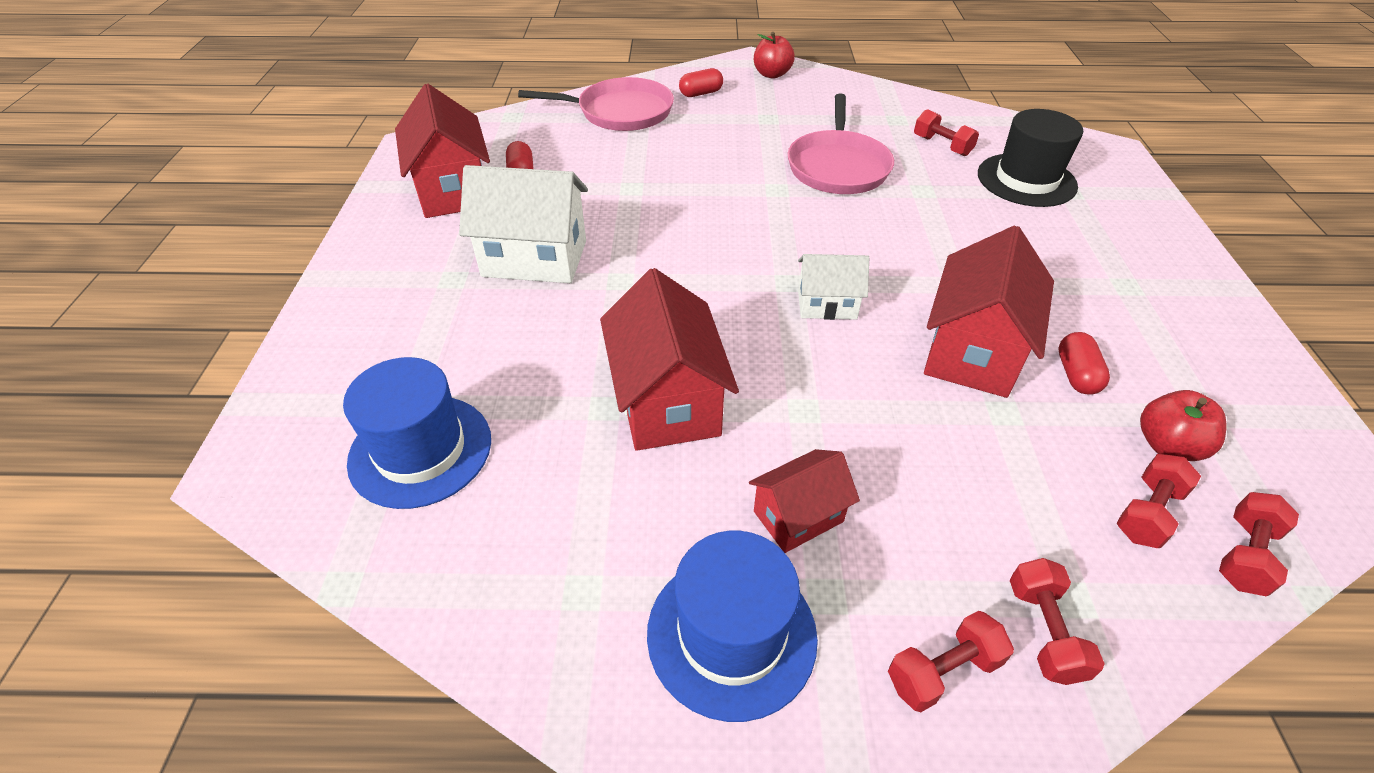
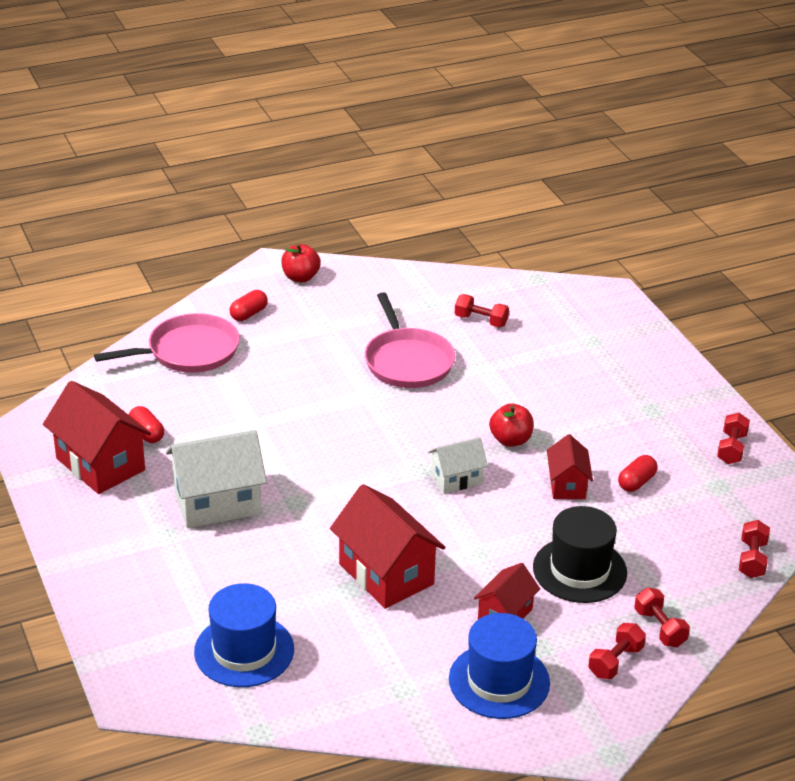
camera: 25 degrees left, 10 degrees down
(972, 351) = (567, 485): red house -> red house, size x0.57
(1026, 180) = (557, 338): black hat -> black hat (579, 570)
(1076, 375) = (636, 482): red capsule -> red capsule turned 60 degrees clockwise
(1147, 513) = (697, 553): red dumbbell -> red dumbbell (731, 448)
(1167, 445) = (700, 511): red apple -> red apple (510, 440)

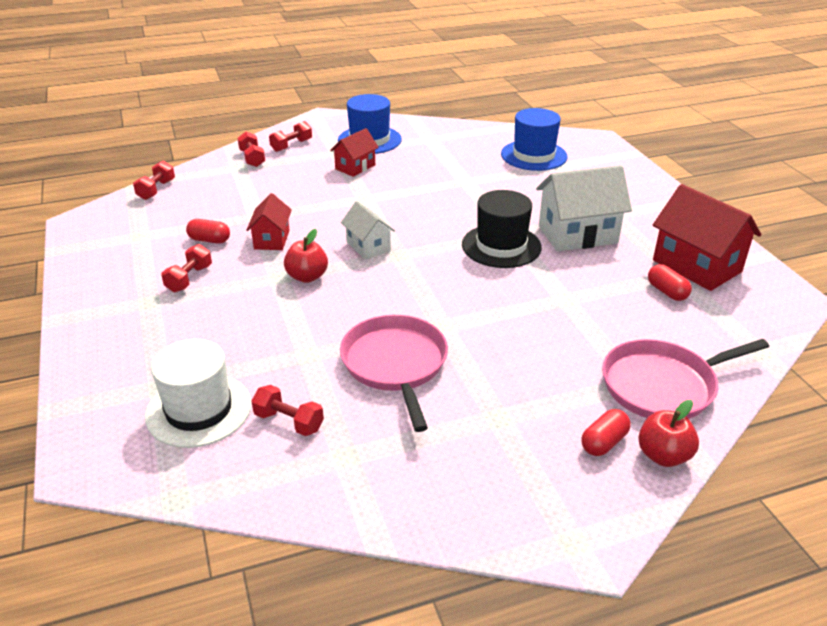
camera: 175 degrees left, 0 degrees up
(300, 277) = (541, 513): red apple -> red apple (663, 455)
(386, 574) = (436, 188): red house -> none
(456, 479) = (368, 246): white house -> white house turned 75 degrees clockwise
(552, 326) = (199, 410): none -> white hat
(579, 570) = (291, 187): black hat -> black hat (501, 246)
(636, 482) = (209, 240): red capsule -> red capsule turned 60 degrees clockwise
(731, 448) = (100, 264): red dumbbell -> red dumbbell (189, 279)

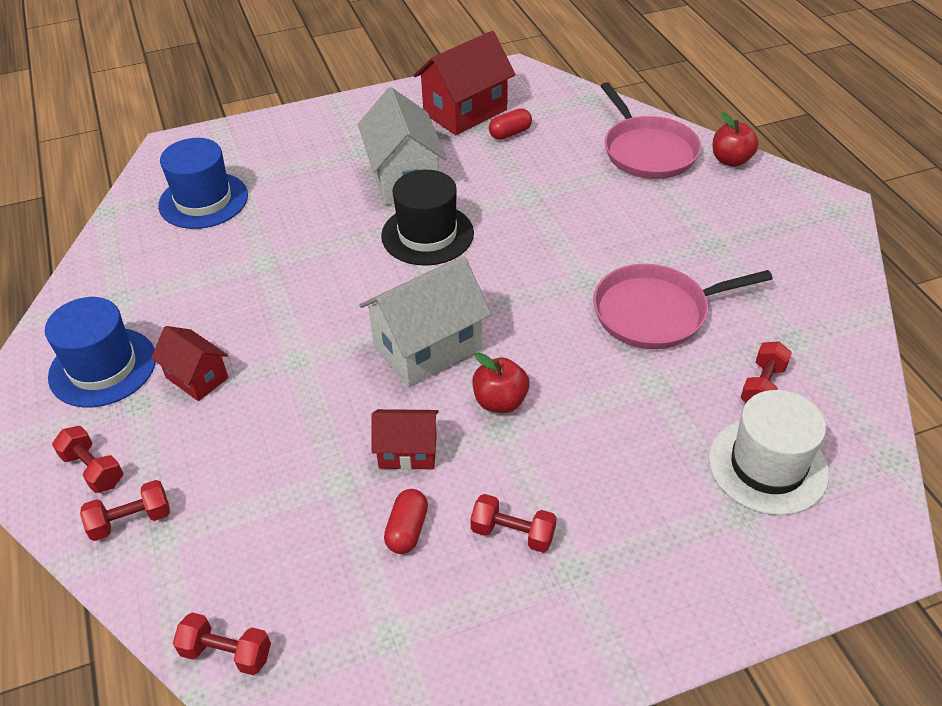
camera: 90 degrees left, 10 degrees up
(368, 246) = (427, 348): white house -> white house, size x1.75
(603, 442) = (726, 188): red capsule -> none

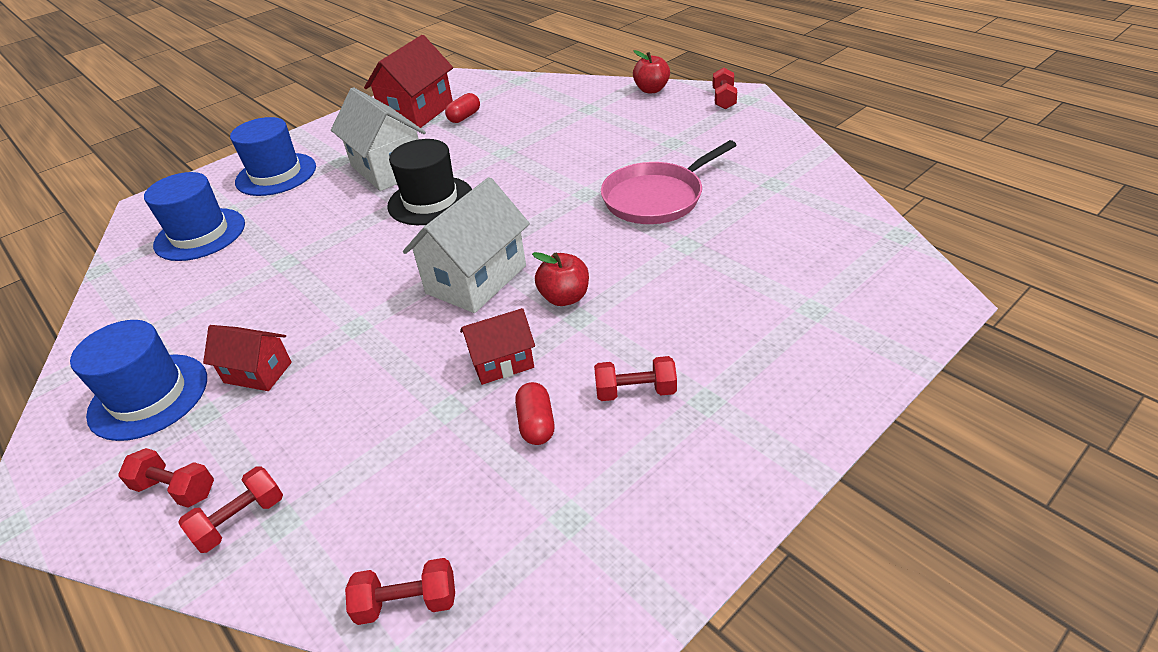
camera: 20 degrees left, 5 degrees down
(297, 149) = (276, 174): none -> blue hat
(647, 151) = (583, 100): pink pan -> none
(762, 386) = (771, 220): red dumbbell -> red dumbbell (723, 99)
(767, 466) = (812, 270): white hat -> none

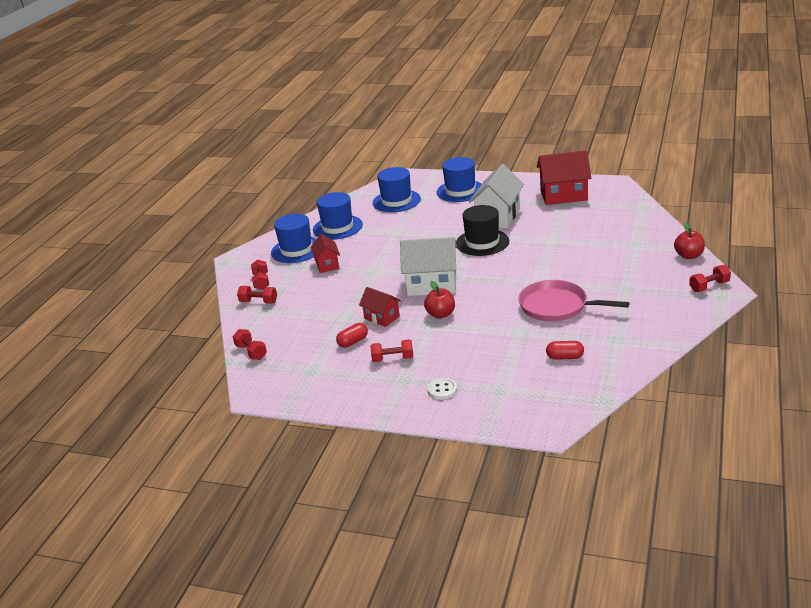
camera: 60 degrees right, 10 degrees down
(164, 320) = (337, 227): none -> blue hat
(464, 117) = (576, 211): red capsule -> red capsule (565, 357)
(635, 391) = (393, 359): red dumbbell -> red dumbbell turned 60 degrees counterclockwise
(770, 366) = (442, 390): none -> white button

